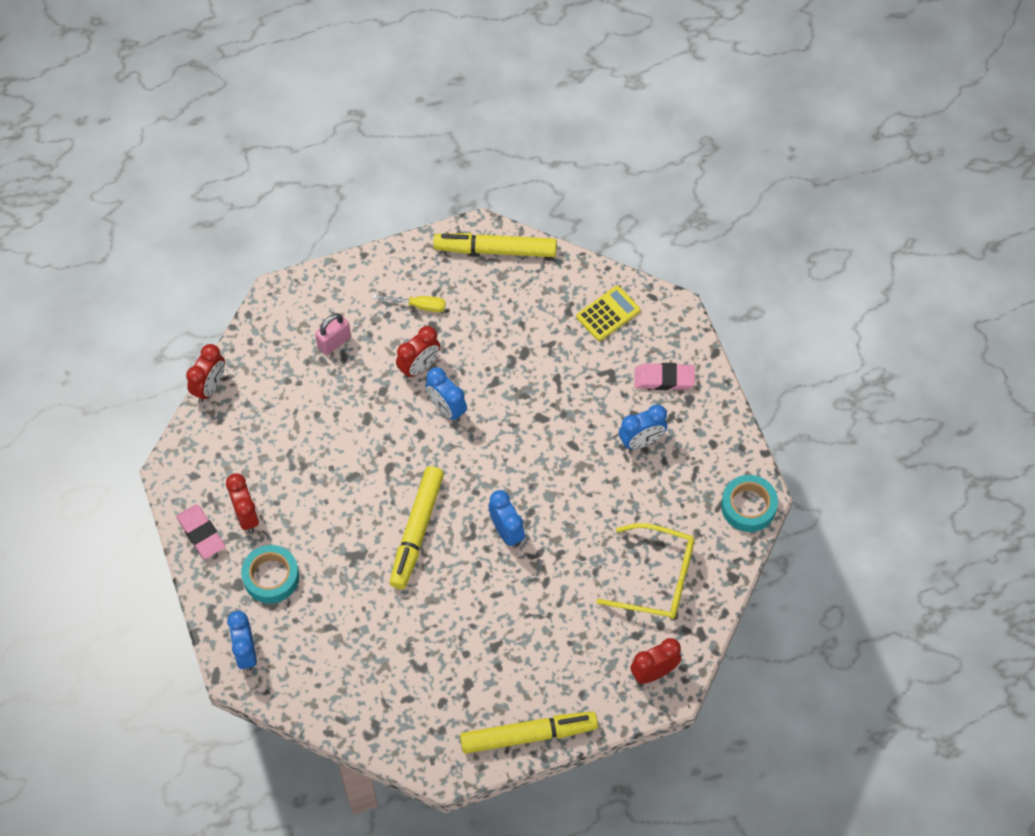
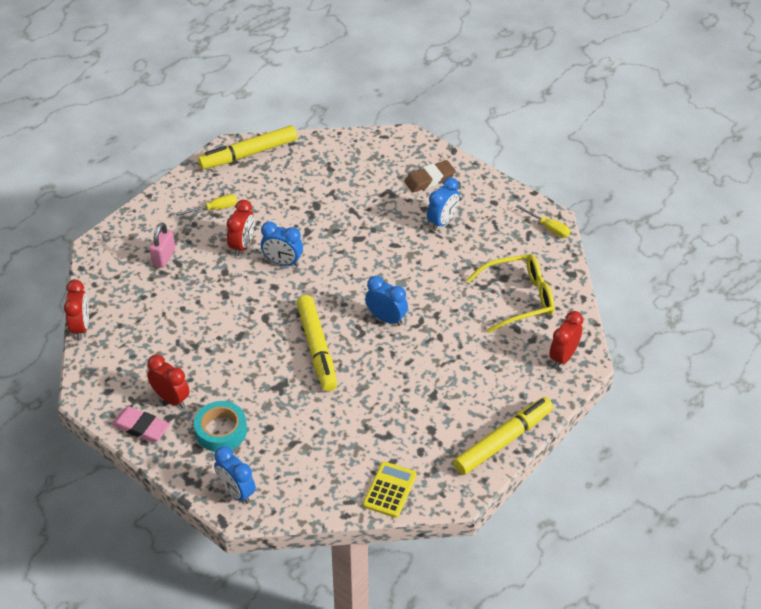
camera: 30 degrees left, 15 degrees down
(608, 314) = (360, 158): yellow calculator -> yellow calculator (390, 490)
(664, 379) = (429, 179): pink eraser -> brown eraser
(748, 506) = (548, 228): turquoise tape -> yellow screwdriver

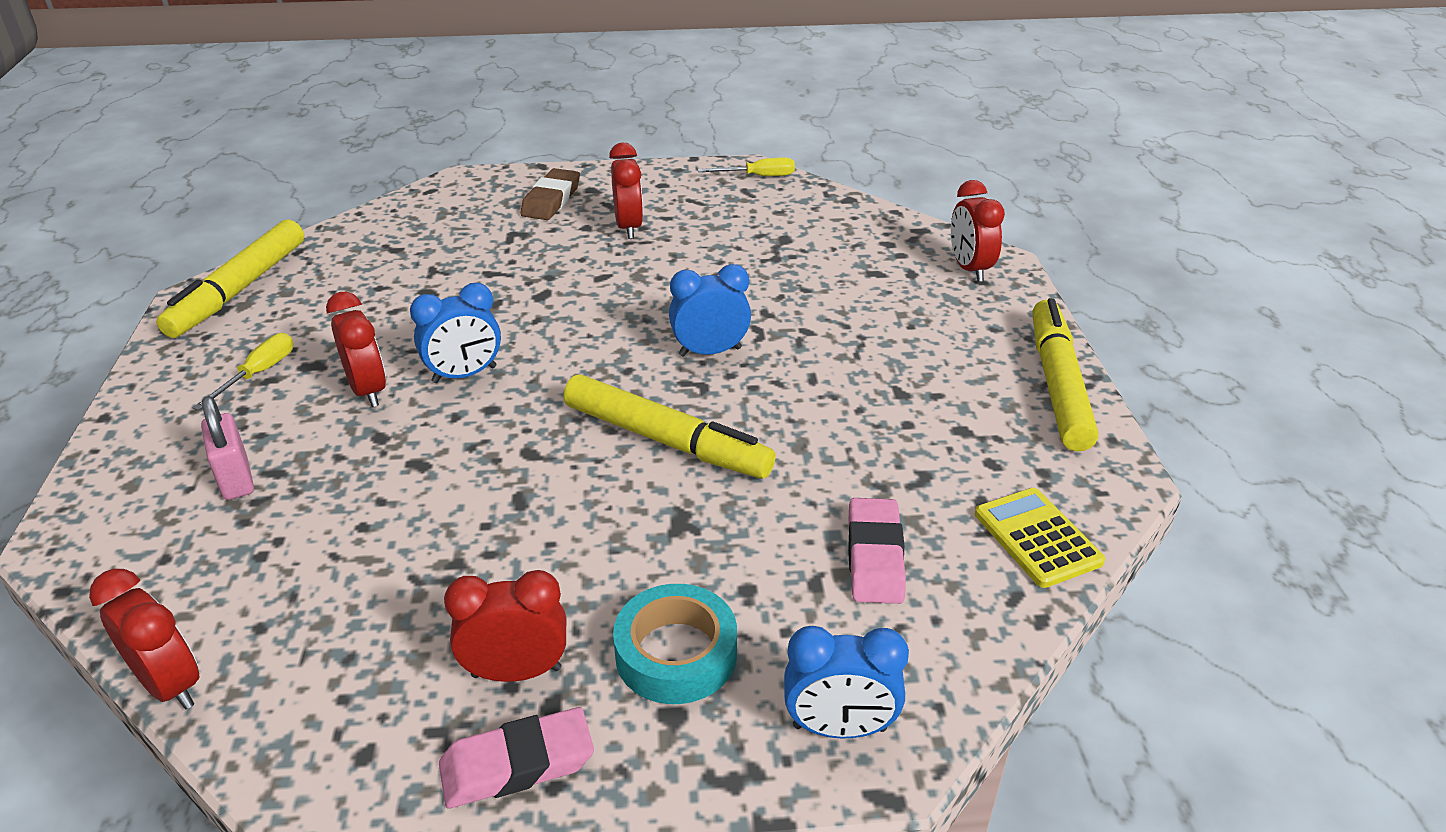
camera: 45 degrees left, 10 degrees down
(324, 450) = (875, 556): none -> pink eraser
(442, 221) = (628, 227): blue clock -> red clock
(519, 298) = (833, 246): yellow glasses -> none

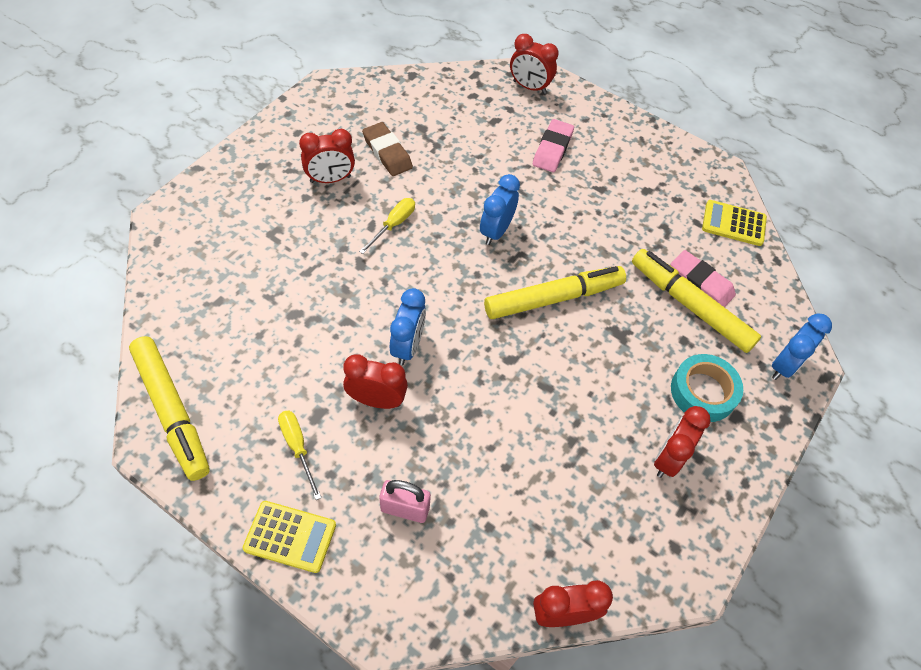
camera: 55 degrees left, 20 degrees up
(141, 423) = (290, 537): none -> yellow calculator
(517, 764) = (724, 489): pink eraser -> pink eraser (552, 149)
(551, 200) = (251, 191): brown eraser -> brown eraser (387, 152)
(628, 227) = (330, 179): red clock -> red clock turned 135 degrees clockwise
(758, 176) = (341, 89): yellow screwdriver -> yellow screwdriver (393, 225)
(1058, 384) = (646, 135): yellow marker -> yellow marker (690, 305)

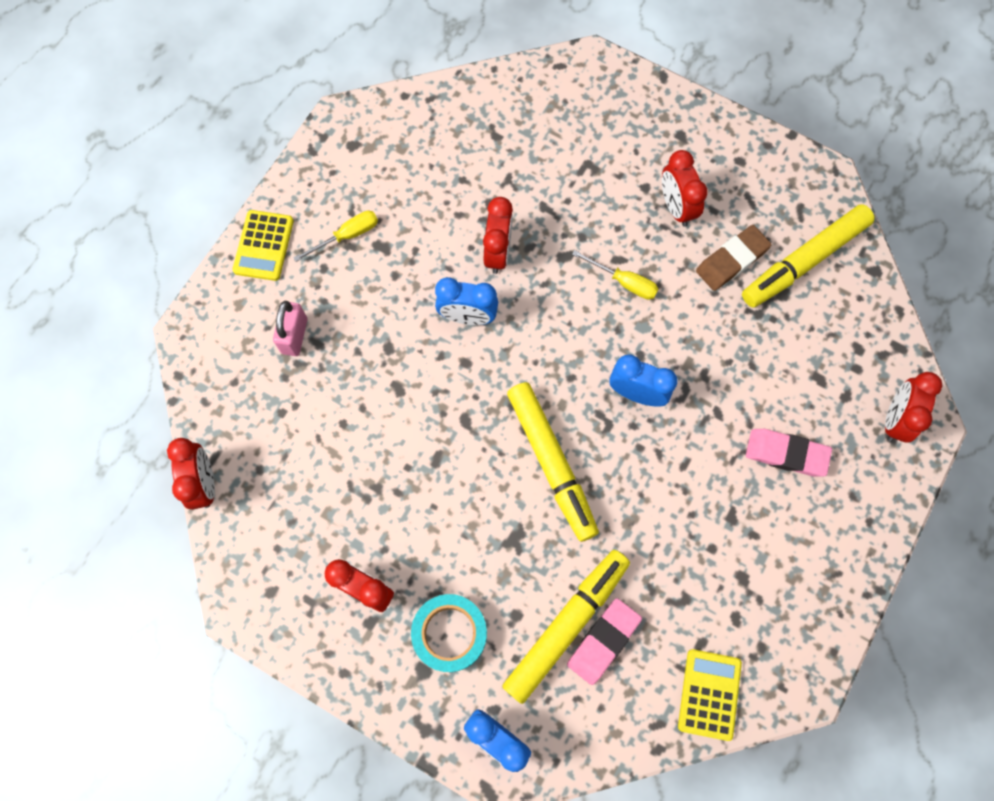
camera: 90 degrees right, 15 degrees up
(172, 411) = (373, 127): yellow marker -> yellow marker (804, 261)
(376, 400) = (402, 296): red clock -> red clock (497, 253)

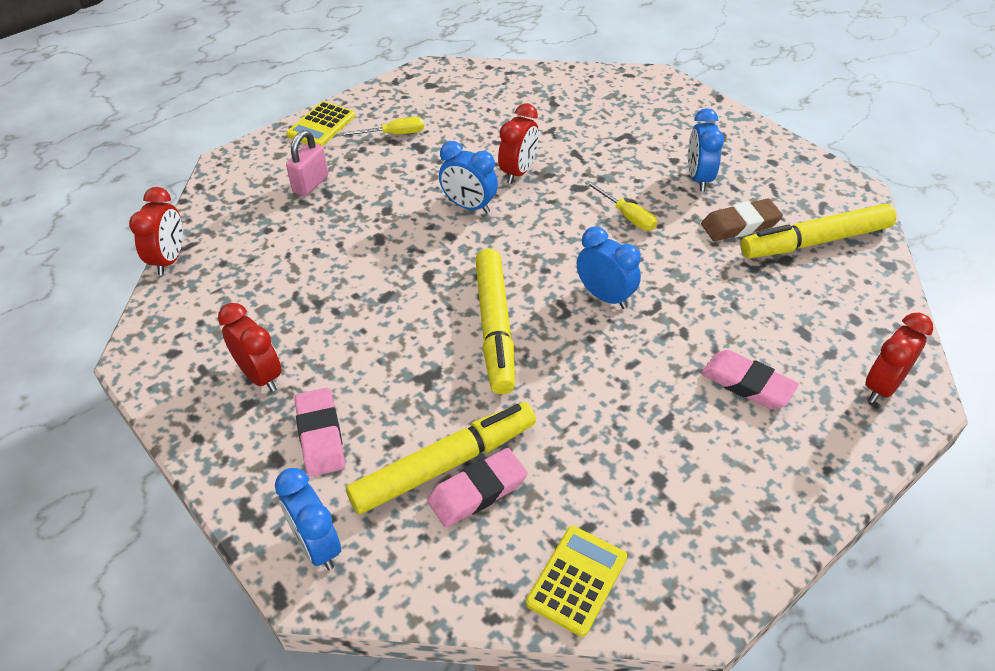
camera: 20 degrees right, 25 degrees down
(449, 633) = (320, 435): turquoise tape -> pink eraser
(676, 207) = (698, 178): red clock -> blue clock

